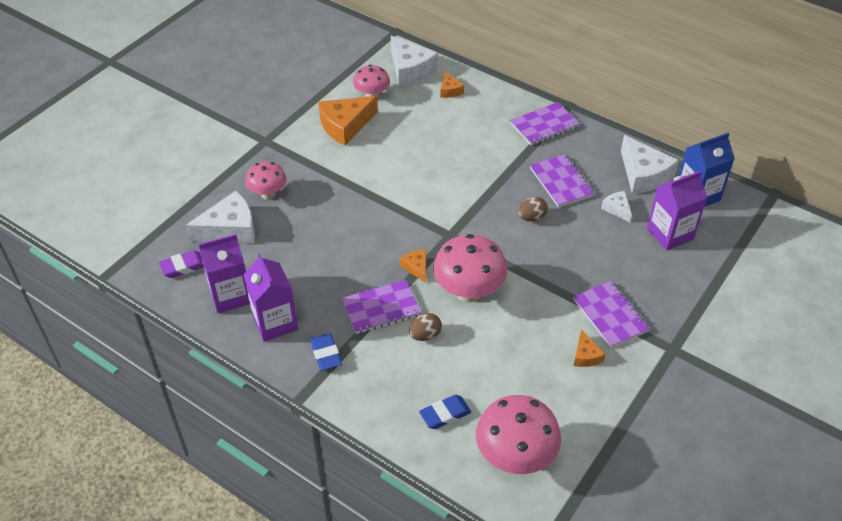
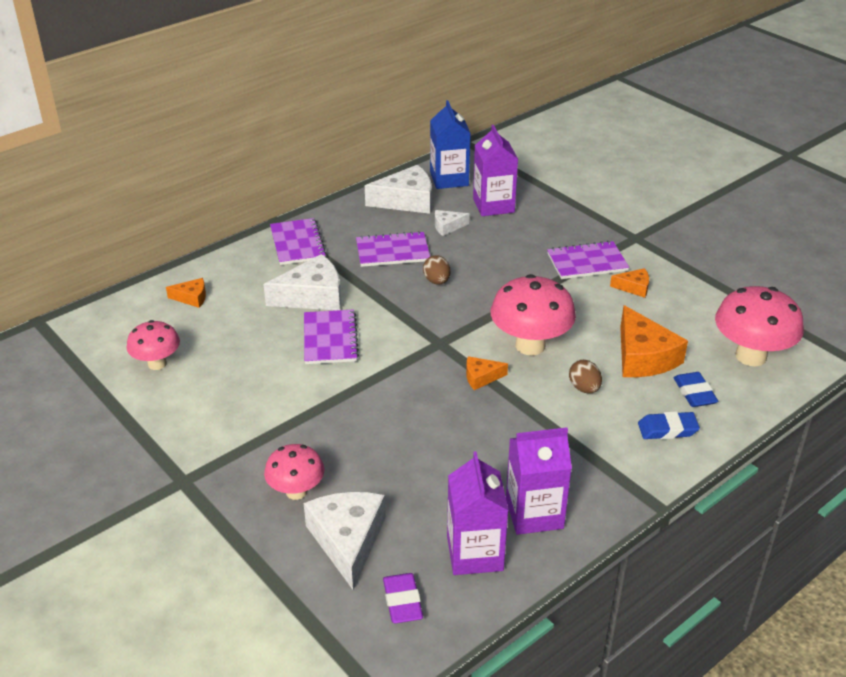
camera: 75 degrees left, 10 degrees down
(326, 354) = (595, 473): blue eraser -> blue eraser (667, 429)
(345, 125) = (200, 397): orange cheese -> orange cheese (643, 357)
(381, 308) = (536, 416): purple notebook -> purple notebook (330, 339)
(410, 69) = (127, 322): white cheese -> white cheese (312, 296)

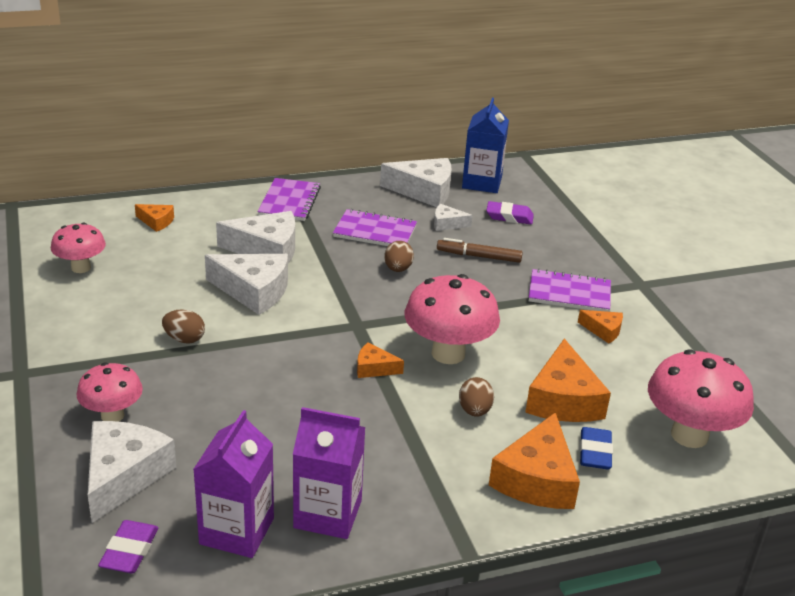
camera: 20 degrees right, 5 degrees down
(304, 402) = (184, 339): none -> brown egg
(330, 339) = (253, 291): purple notebook -> white cheese
(493, 205) = (509, 217): purple carton -> purple eraser
(494, 250) = (479, 256): none -> brown marker
(667, 429) = (536, 479): blue eraser -> orange cheese

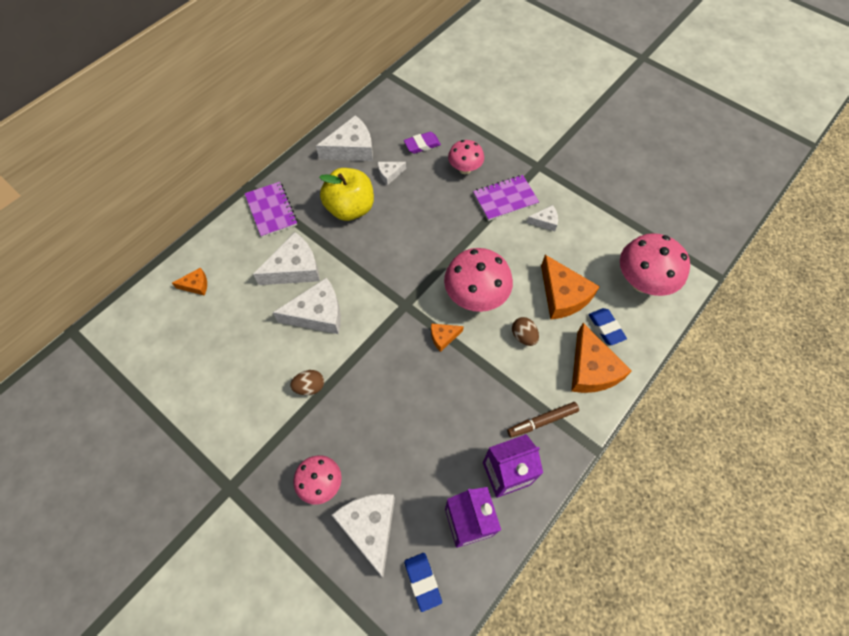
camera: 30 degrees left, 30 degrees up
(81, 268) = (182, 364): pink mushroom -> pink mushroom (465, 169)
(129, 551) = (423, 581): purple eraser -> blue eraser
(375, 231) = (350, 208): purple notebook -> yellow apple
(398, 269) = (391, 237): brown egg -> none
(479, 256) = (431, 195): brown marker -> brown marker (542, 421)
(482, 183) = (381, 119): blue carton -> none
(603, 330) = (545, 221): orange cheese -> white cheese

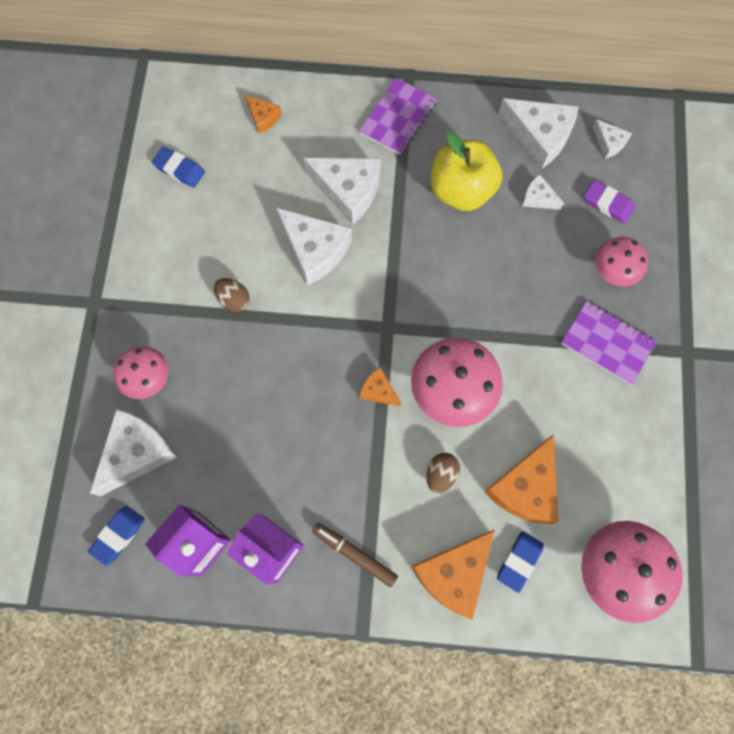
camera: 55 degrees right, 10 degrees up
(182, 362) = (179, 169): none -> blue eraser
(545, 221) = (611, 408): white cheese -> white cheese (609, 143)

